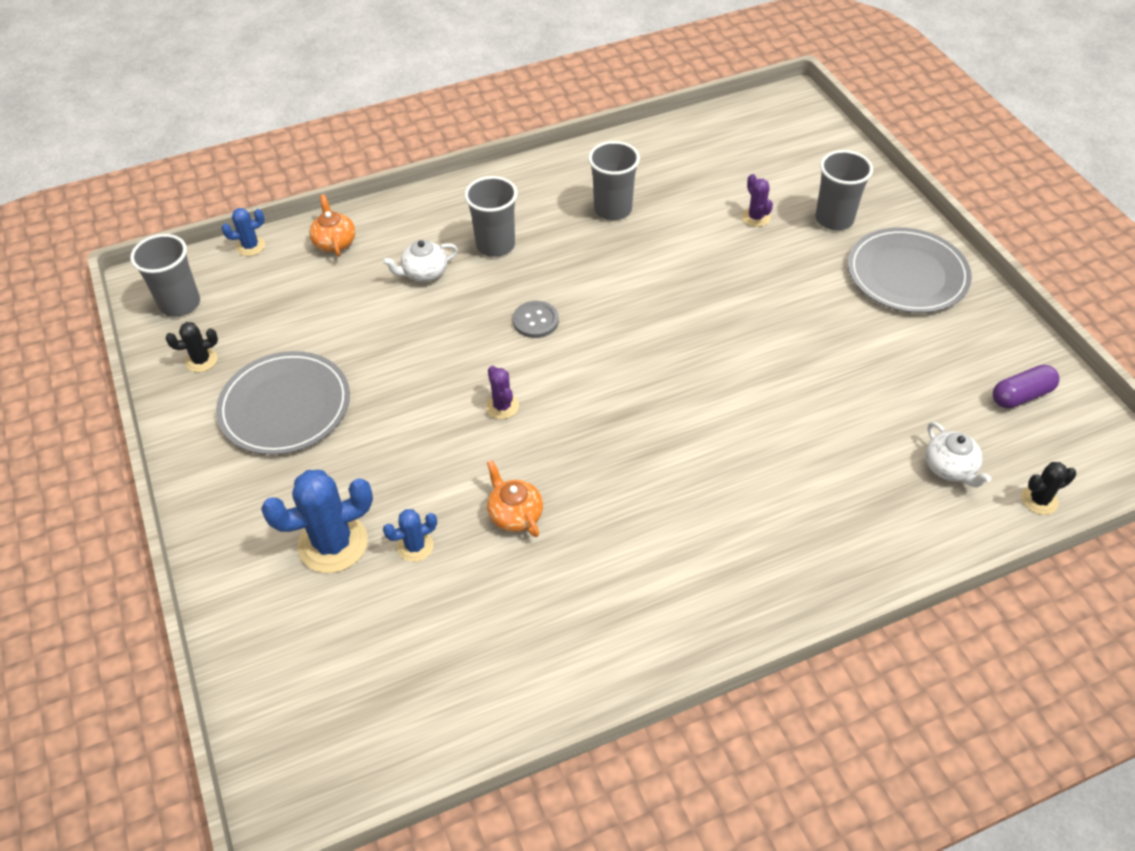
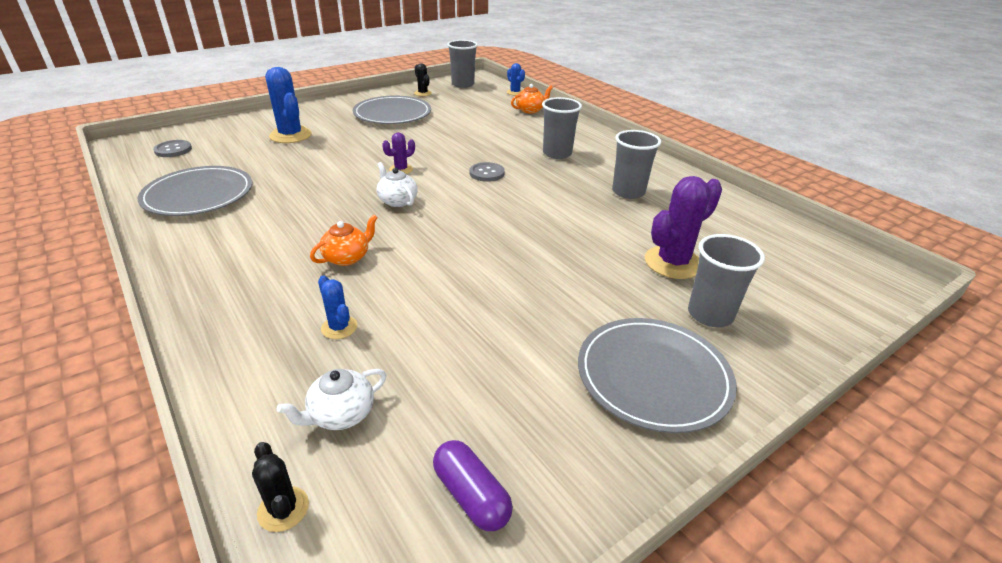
camera: 75 degrees right, 15 degrees down
(342, 713) = (173, 150): none -> grey button
(415, 546) = (284, 156): blue cactus -> blue cactus (339, 327)
(424, 273) = (516, 135): white teapot -> white teapot (397, 201)
(515, 514) = (305, 182): orange teapot -> orange teapot (347, 257)
(527, 642) = (198, 195): none -> grey plate
(756, 217) = (673, 262): purple cactus -> purple cactus, size x1.92

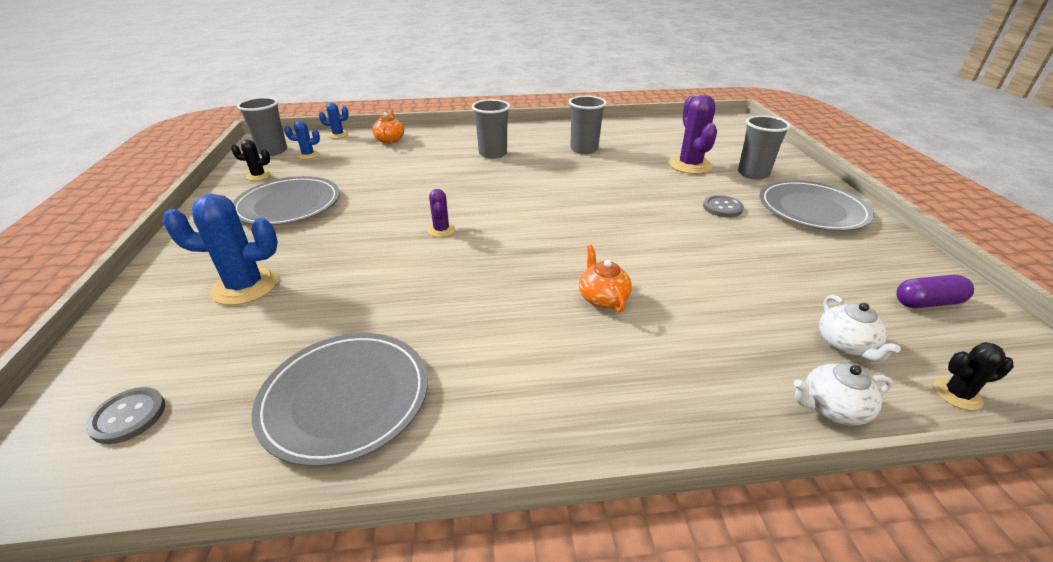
camera: 60 degrees left, 0 degrees up
(339, 327) = (723, 324): blue cactus -> blue cactus (308, 155)
(397, 201) = (509, 246): white teapot -> white teapot (831, 408)
(487, 173) = (497, 191): grey button -> grey button (722, 208)

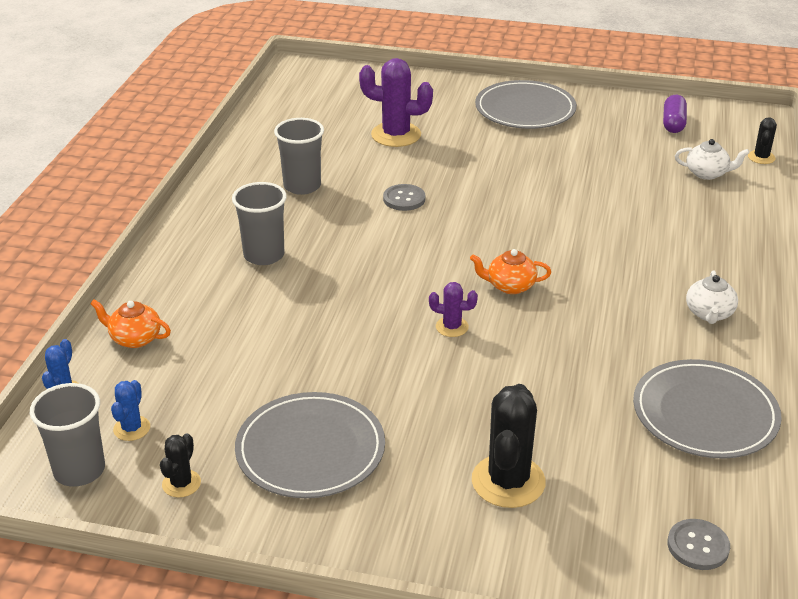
camera: 70 degrees left, 0 degrees up
(245, 286) = (508, 481): blue cactus -> black cactus
(602, 298) = (616, 256): orange teapot -> orange teapot (510, 286)
(722, 208) = (497, 150): grey button -> grey button (404, 199)
(753, 174) = (439, 109): grey cup -> none
(831, 408) = (763, 204): white teapot -> white teapot (709, 314)

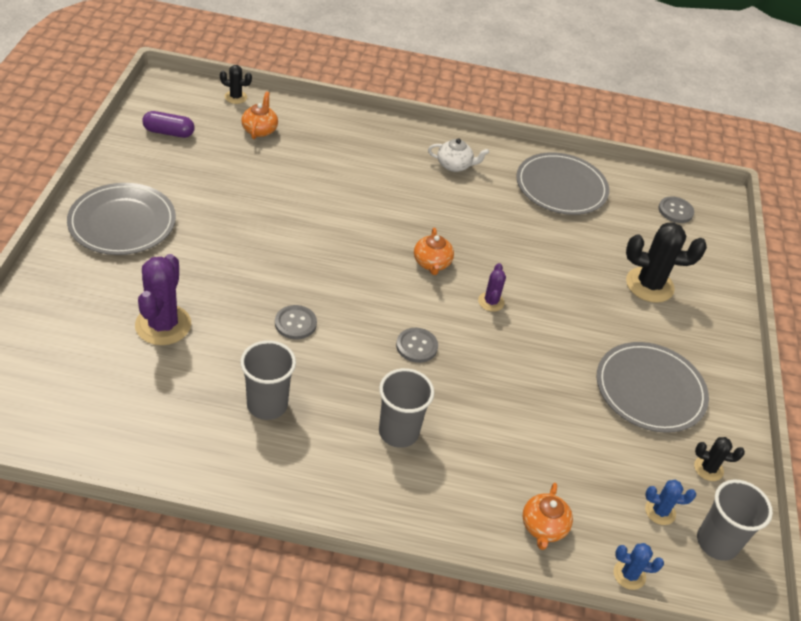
camera: 100 degrees left, 10 degrees up
(377, 270) = (416, 346): none -> grey button
(707, 173) = (259, 130): white teapot -> orange teapot

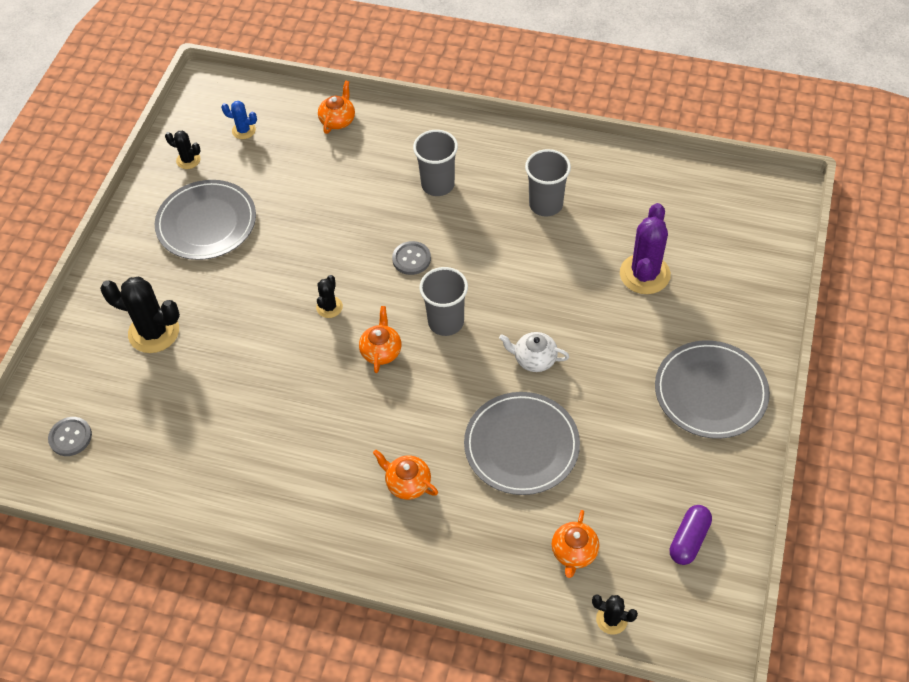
camera: 165 degrees left, 10 degrees up
(169, 132) = (689, 539): purple capsule -> purple capsule turned 75 degrees counterclockwise
(295, 323) = (523, 279): grey button -> none
(392, 172) = (407, 483): none -> orange teapot
(454, 165) = (326, 500): white teapot -> white teapot (534, 359)
(491, 302) = (329, 307): purple cactus -> black cactus
(561, 187) = (199, 469): grey plate -> grey plate (521, 445)
(629, 575) = (285, 92): blue cactus -> none
(717, 542) = (210, 111): grey cup -> grey cup (446, 322)

